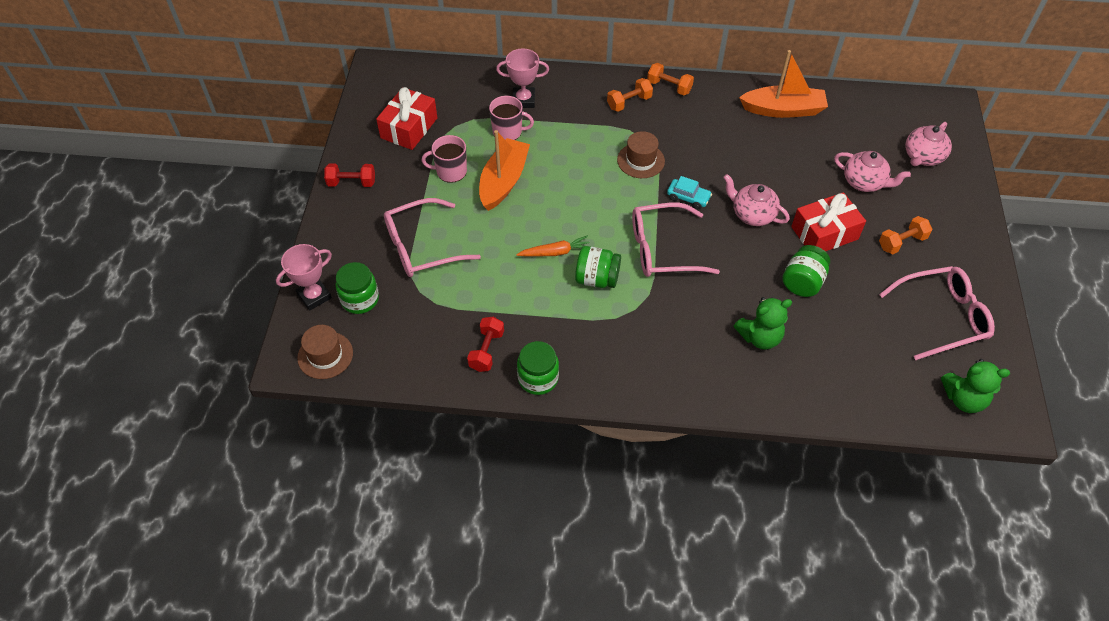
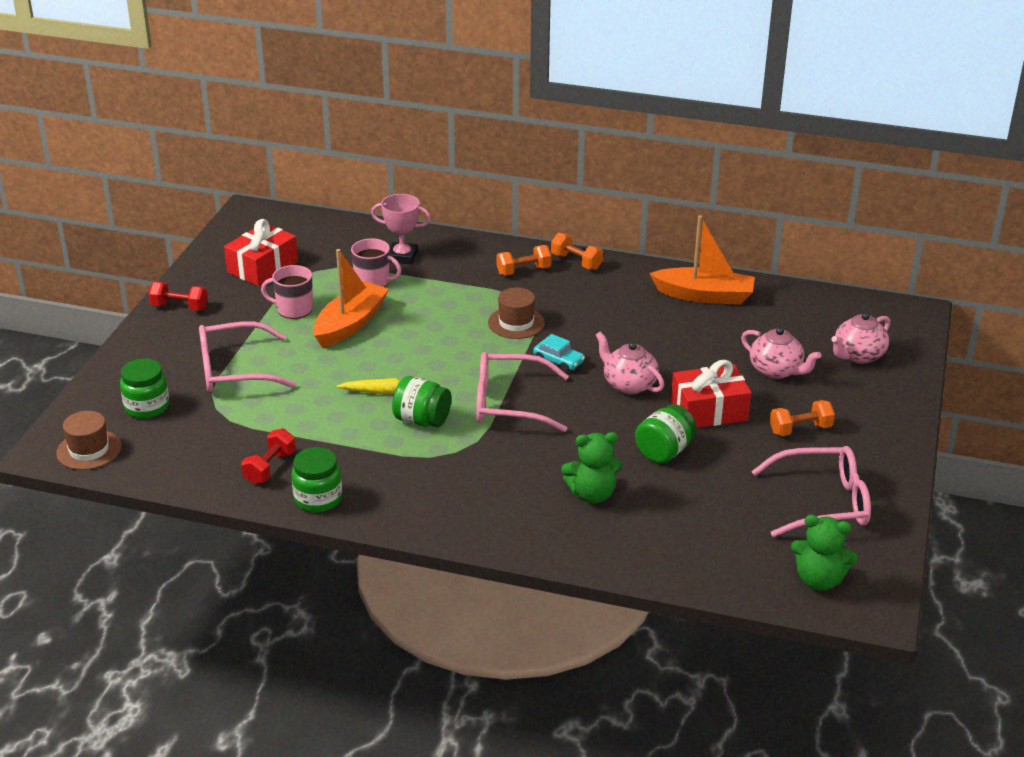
camera: 10 degrees right, 20 degrees down
(314, 296) = (98, 398): pink trophy -> none
(555, 252) = (383, 392): orange carrot -> yellow carrot

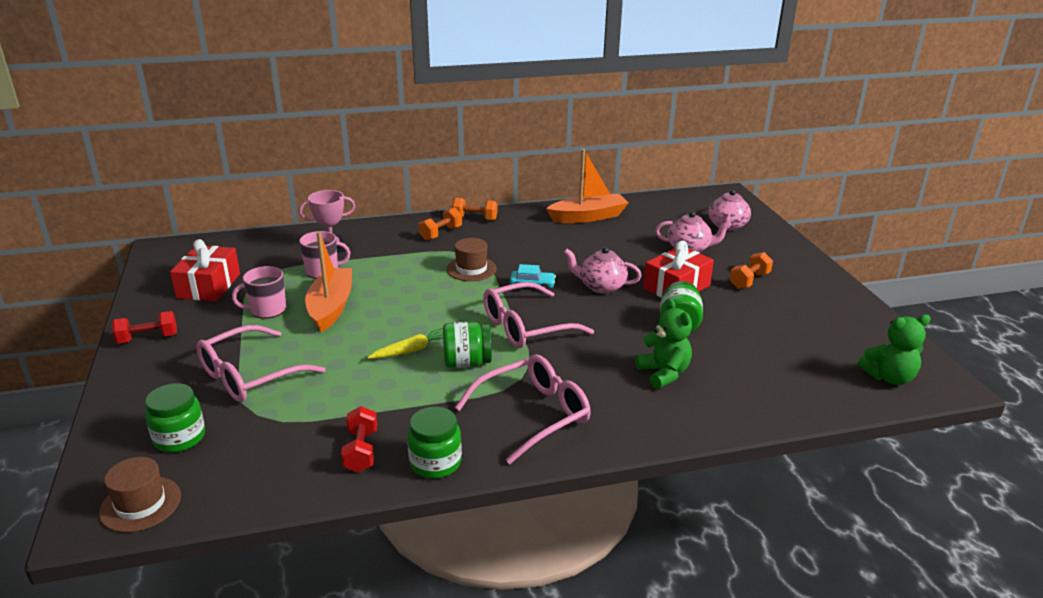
camera: 30 degrees left, 5 degrees down
(592, 494) = (663, 373): green teddy bear -> green teddy bear turned 75 degrees counterclockwise
(821, 502) = (822, 323): pink glasses -> pink glasses (532, 415)

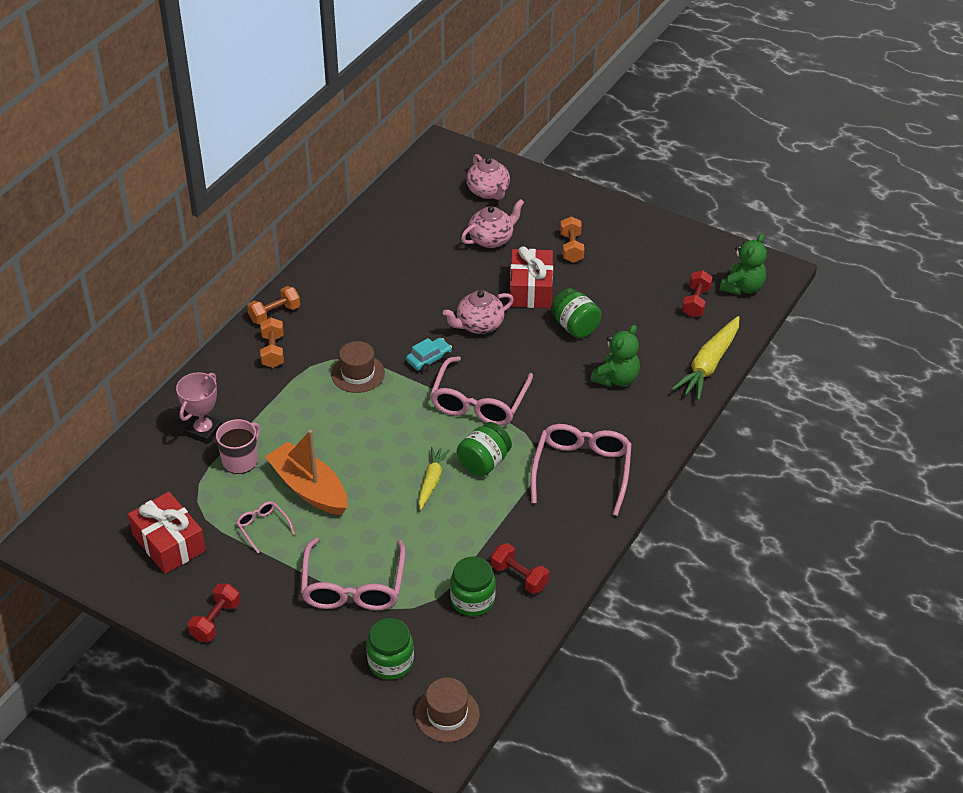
camera: 45 degrees left, 15 degrees up
(267, 310) = (263, 528): pink mug -> pink glasses
(435, 463) = (574, 549): green jar -> green jar (472, 600)
(588, 217) = (367, 250): orange boat -> none
(663, 373) = (616, 379): green teddy bear -> green teddy bear turned 105 degrees clockwise
(771, 412) = (708, 365): none -> yellow carrot
(821, 364) = (696, 302): none -> red dumbbell

